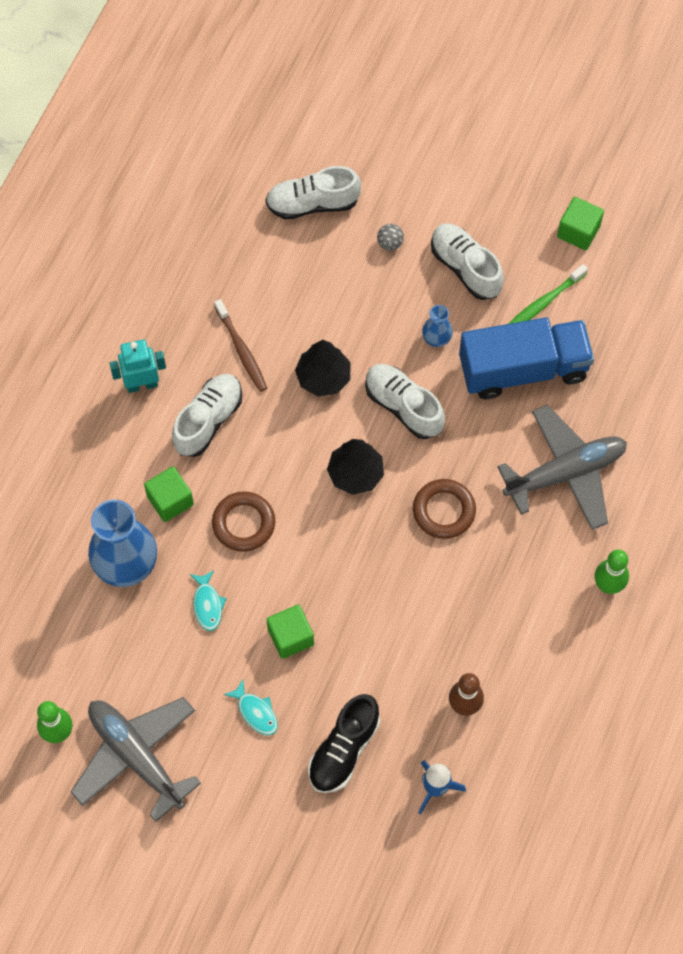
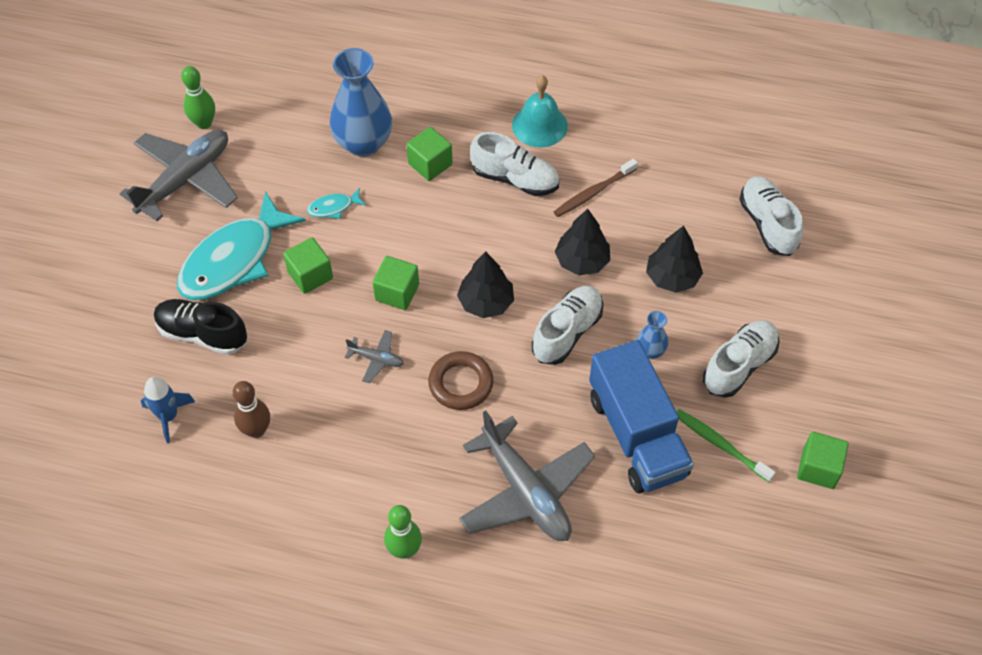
camera: 80 degrees right, 10 degrees down
(142, 384) = (539, 125): turquoise robot -> turquoise bell
(243, 523) = (417, 222): brown ring -> none
(255, 712) = (234, 260): turquoise fish -> turquoise fish, size x2.41
(328, 555) = (397, 292): none -> green cube
(358, 301) = (672, 277): none -> black tree
(390, 243) = (745, 295): grey ball -> none
(403, 584) = (376, 359): none -> grey plane

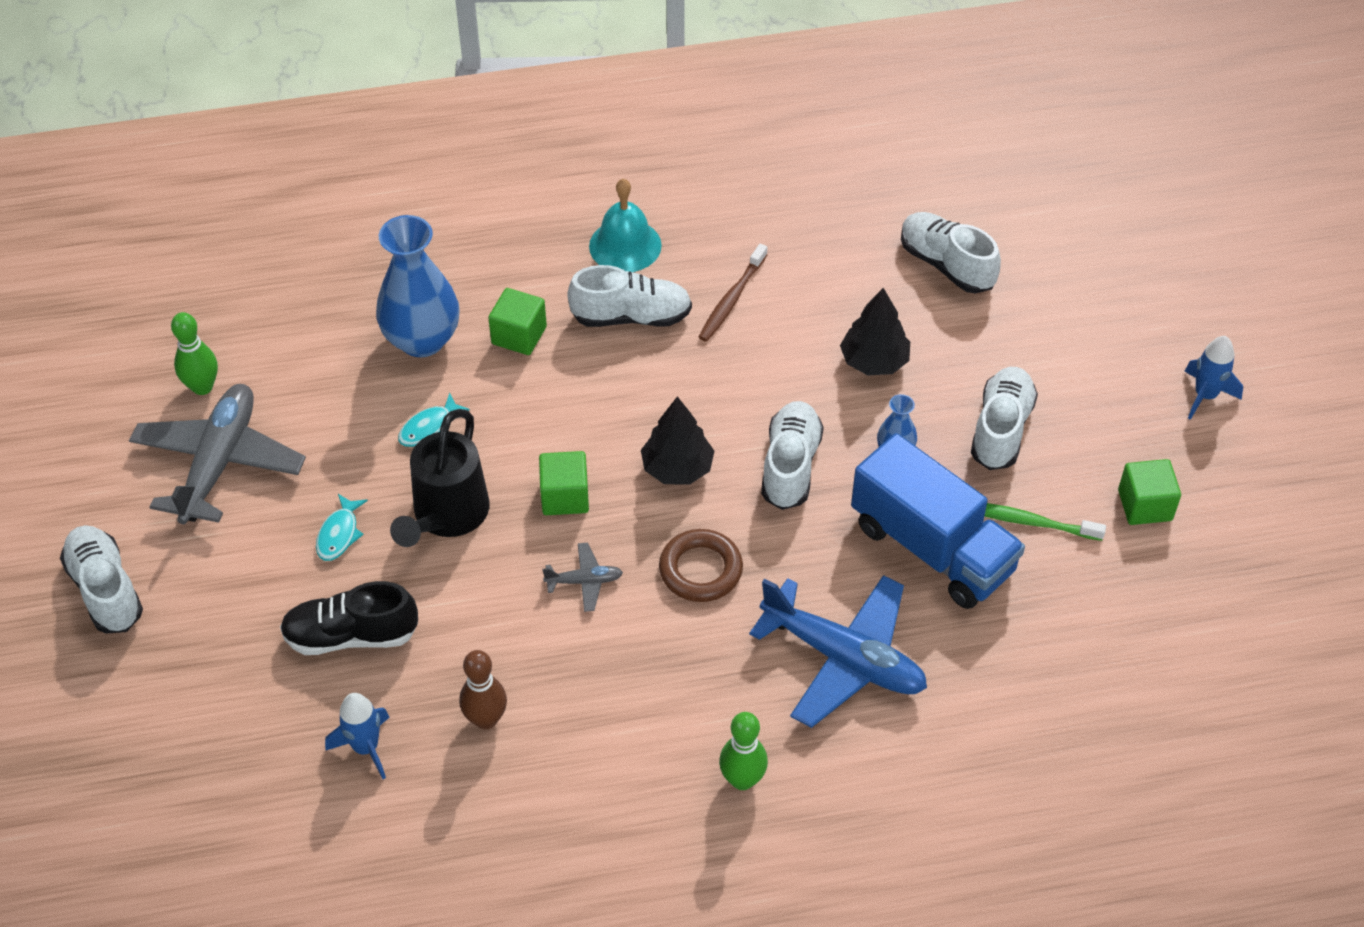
camera: 25 degrees left, 5 degrees down
(69, 239) = (106, 590): none -> white shoe
(234, 260) = (339, 534): turquoise fish -> turquoise fish, size x0.41
(310, 275) = (446, 516): green cube -> black watering can
(525, 491) = (843, 658): grey plane -> blue plane
(582, 261) = (762, 380): black tree -> none
(915, 401) = (1205, 396): none -> blue rocket

